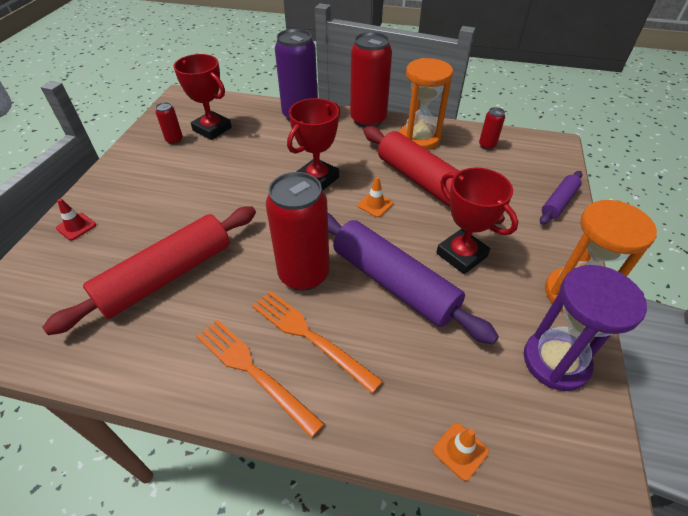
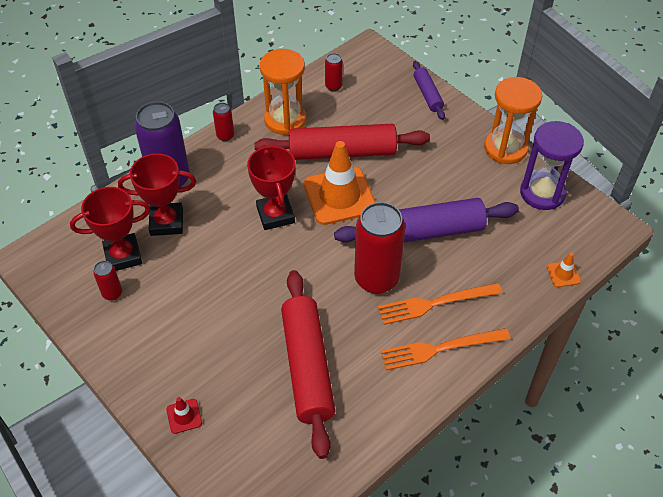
camera: 55 degrees left, 5 degrees up
(368, 120) = (225, 136): red can -> red can, size x0.45
(375, 204) = (339, 196): orange traffic cone -> orange traffic cone, size x2.35
(461, 255) = (430, 180): red trophy -> red trophy (166, 222)

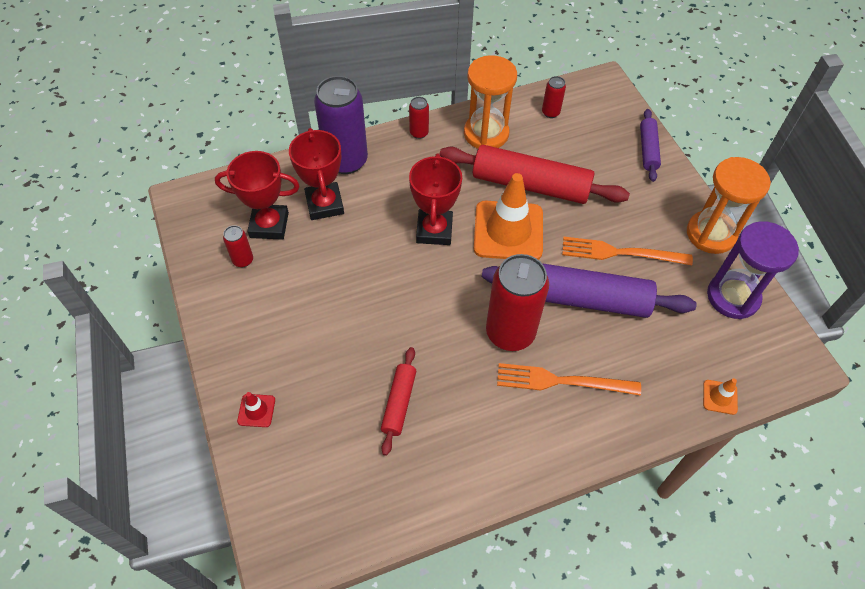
camera: 20 degrees right, 5 degrees up
(166, 222) = (324, 204): red trophy -> red trophy turned 60 degrees clockwise
(307, 367) = (399, 403): red rolling pin -> red rolling pin, size x0.51
(440, 348) = (547, 433): orange fork -> orange fork (620, 253)

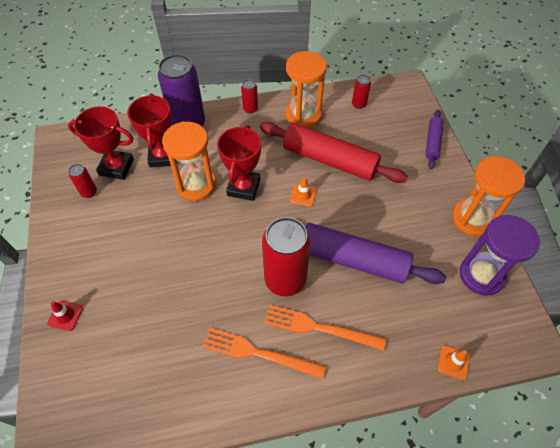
camera: 10 degrees right, 0 degrees up
(375, 235) = (196, 185): none -> orange hourglass
(399, 403) = (180, 326): red rolling pin -> none
(508, 231) = (303, 195): orange traffic cone -> orange traffic cone, size x0.43
(620, 253) = (392, 225): orange fork -> orange fork (258, 353)

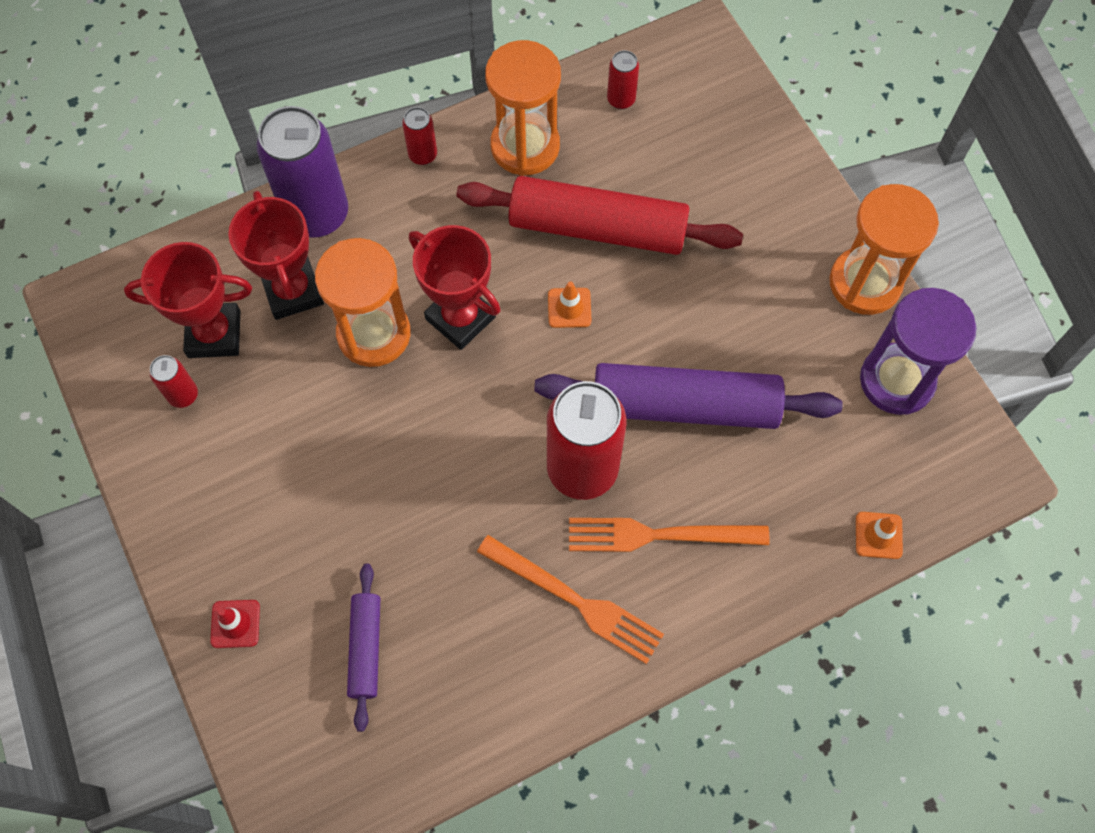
camera: 15 degrees left, 10 degrees up
(243, 187) = (460, 318): red trophy -> red trophy turned 45 degrees counterclockwise
(258, 353) = (575, 600): orange fork -> orange fork turned 150 degrees counterclockwise
(432, 142) = (770, 150): purple rolling pin -> purple rolling pin (365, 648)

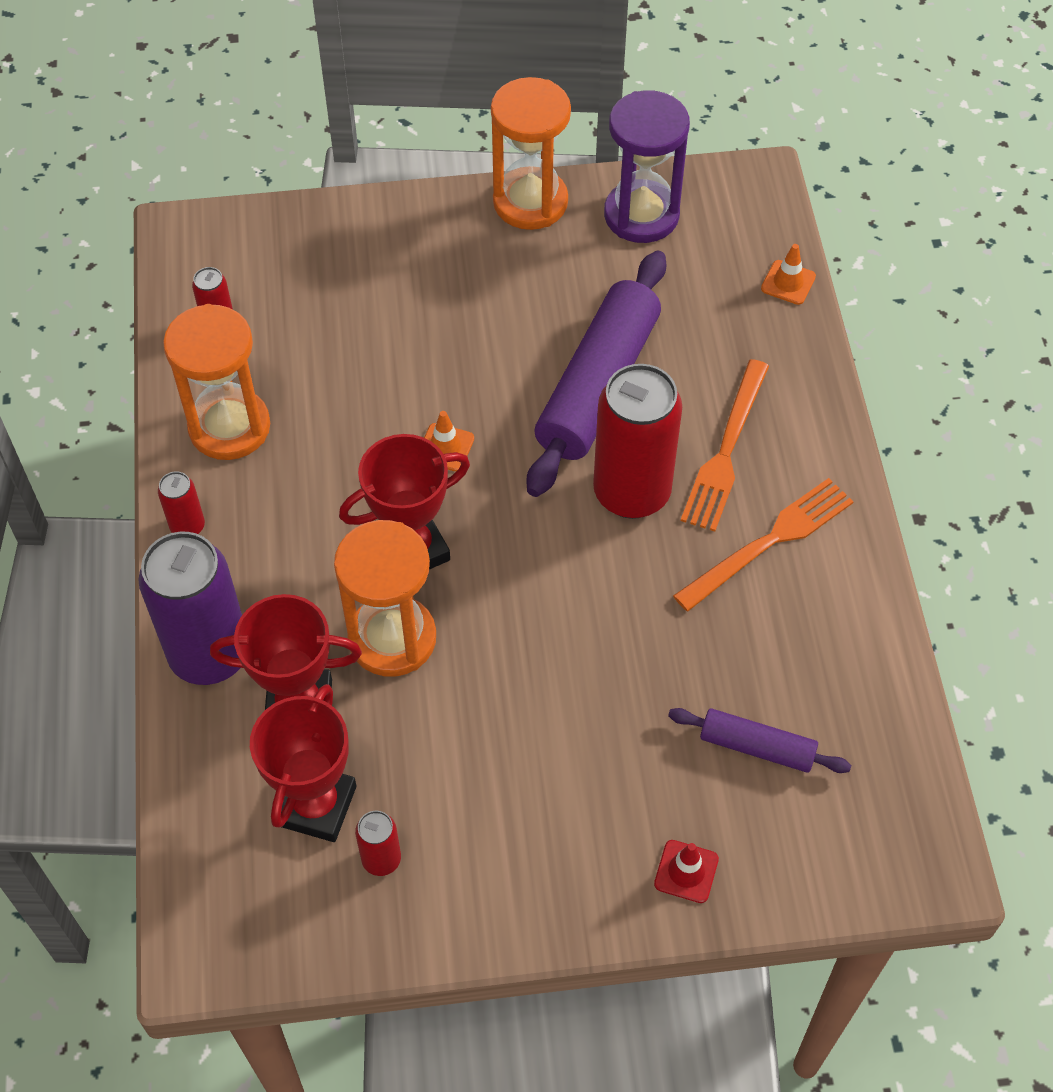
camera: 70 degrees left, 10 degrees down
(597, 228) = (363, 393): red rolling pin -> none

